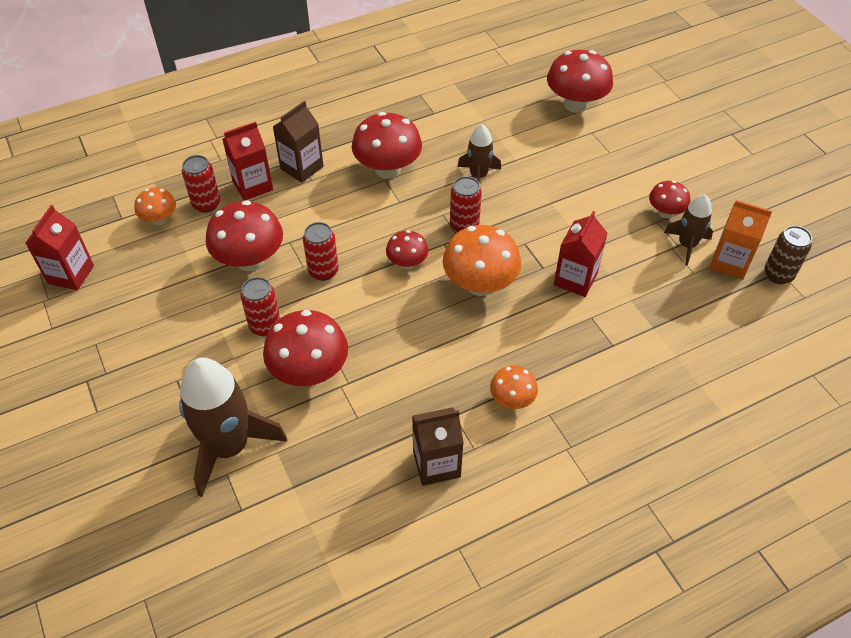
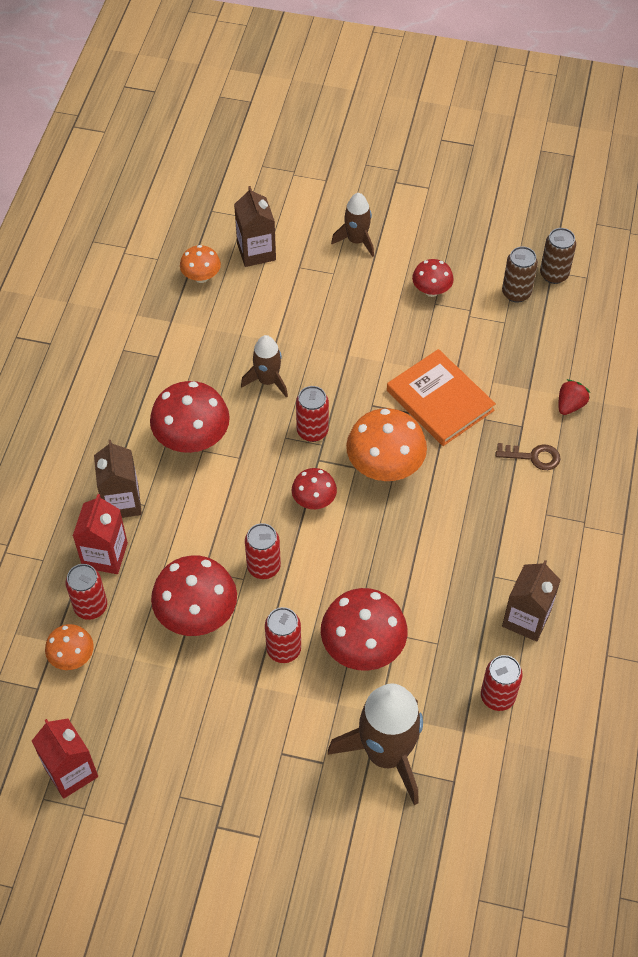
camera: 50 degrees left, 5 degrees up
(345, 490) = (497, 696): none -> red can
(512, 400) = (513, 528): orange mushroom -> orange mushroom (201, 277)
(575, 104) = (256, 252): red mushroom -> brown carton
(575, 279) = (440, 400): red carton -> orange book
(592, 371) = (533, 457): none -> brown key
(670, 364) = (570, 405): none -> red strawberry
(687, 245) = (475, 304): brown rocket -> brown rocket (356, 241)
(729, 263) = (516, 293): orange carton -> brown can

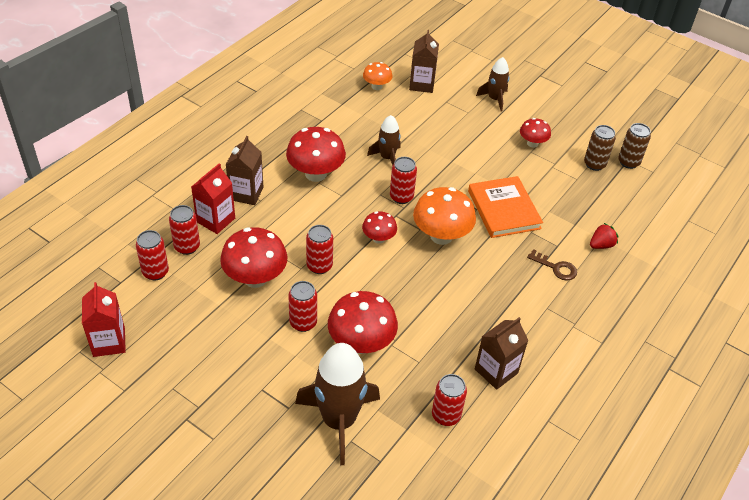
camera: 20 degrees right, 10 degrees down
(72, 657) = (155, 272): orange mushroom -> red can

